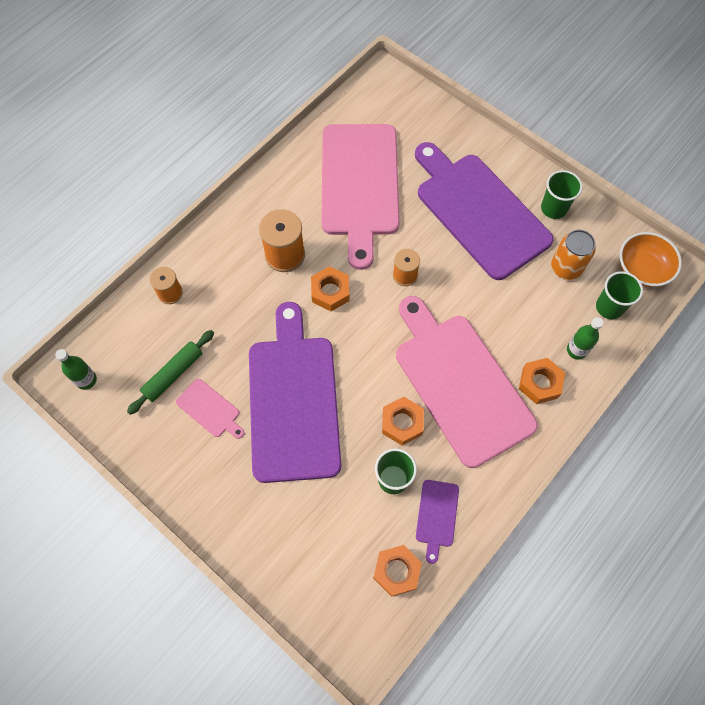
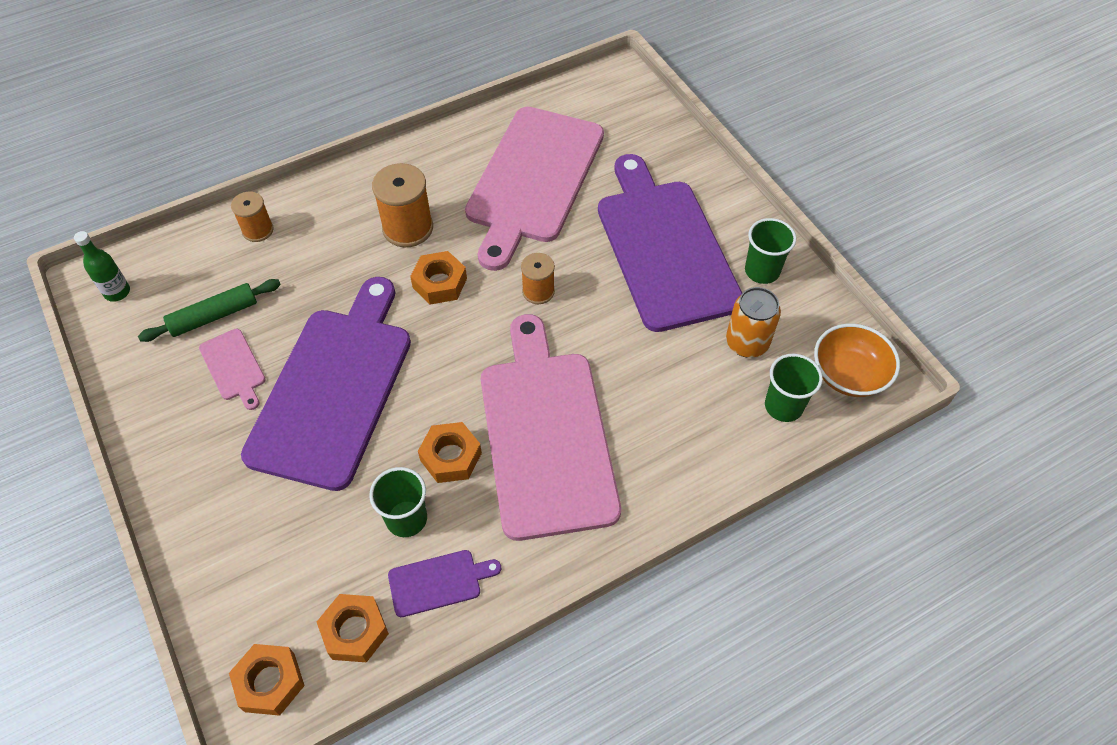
camera: 20 degrees right, 10 degrees down
(437, 516) = (439, 582): purple cutting board -> purple cutting board turned 135 degrees counterclockwise
(540, 383) = (649, 467): orange nut -> orange nut (270, 682)
(576, 350) = (716, 444): green bottle -> none

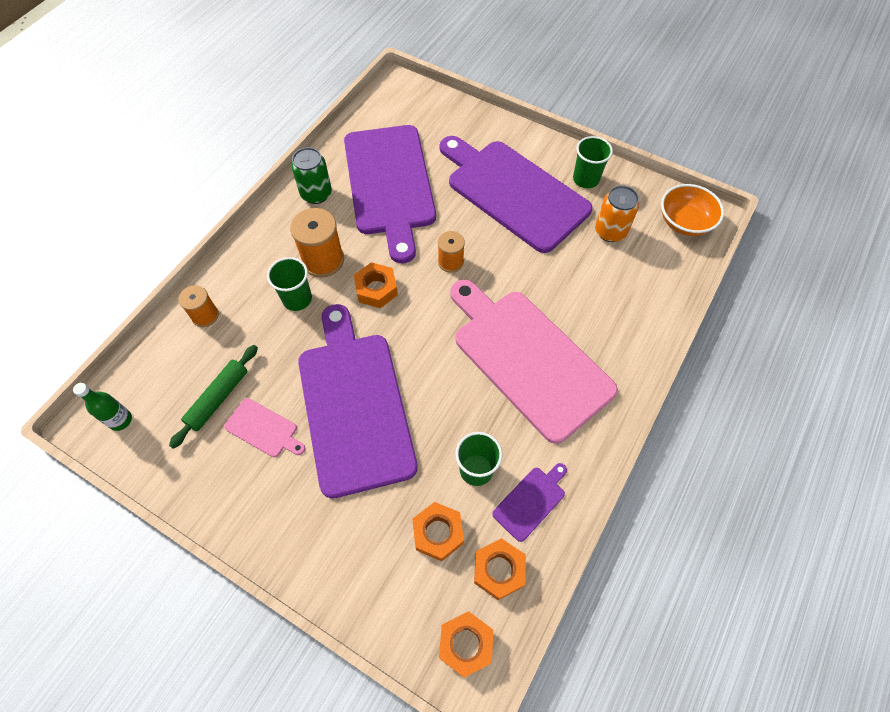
camera: 30 degrees left, 5 degrees up
(449, 157) = (316, 194): none -> green can
(451, 457) = (475, 409): orange nut -> orange nut (438, 533)
(533, 180) = (389, 184): pink cutting board -> purple cutting board
(783, 406) = (661, 262): green cup -> green cup (297, 299)

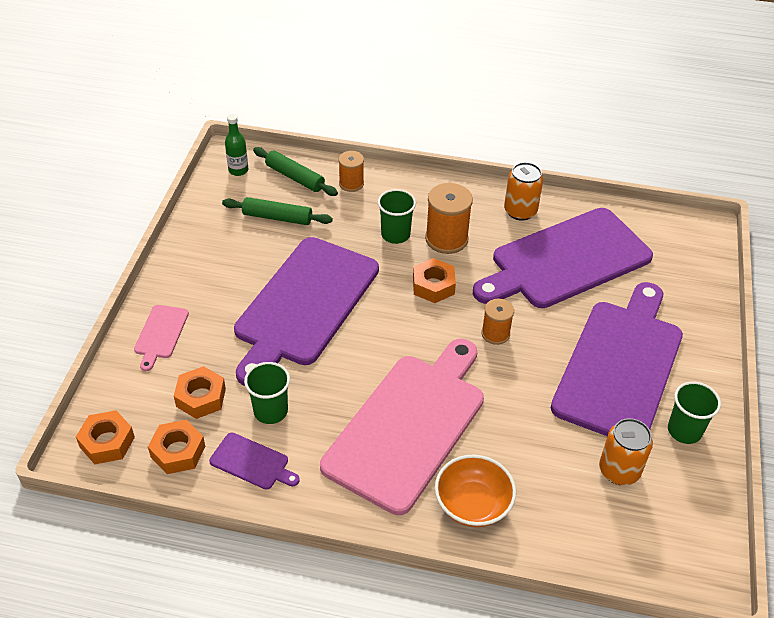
camera: 70 degrees right, 15 degrees down
(165, 365) = (295, 177): none -> green rolling pin
(263, 429) = (260, 254): pink cutting board -> pink cutting board (160, 334)
(316, 194) = (520, 211): green can -> orange can
(354, 405) = (304, 305): purple cutting board -> purple cutting board turned 150 degrees clockwise
(684, 222) = (682, 550): orange bowl -> orange bowl (473, 504)

